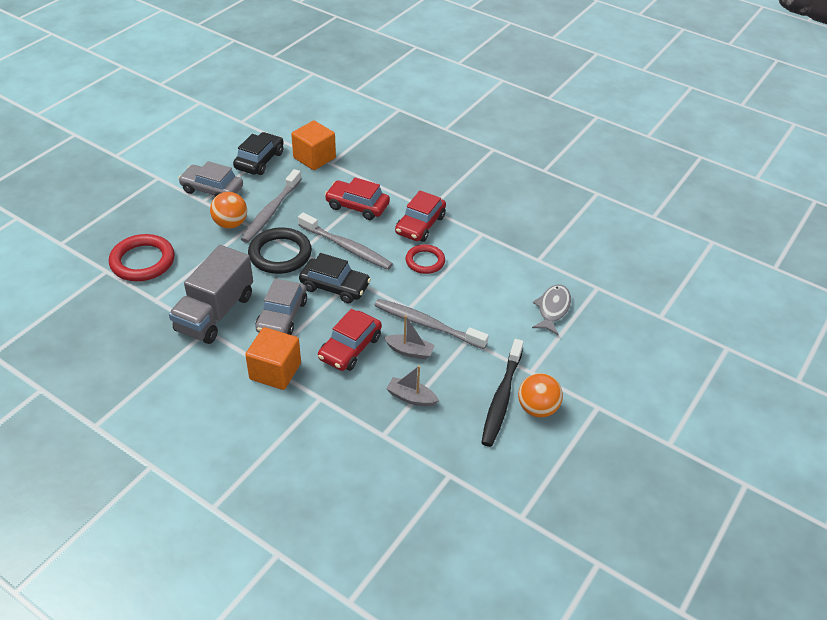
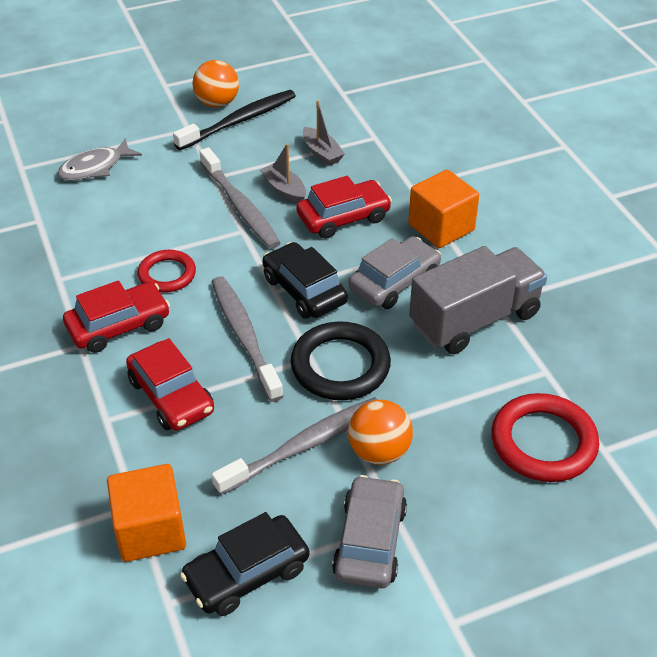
camera: 145 degrees left, 0 degrees up
(212, 189) = (370, 541): grey car -> grey car turned 135 degrees counterclockwise

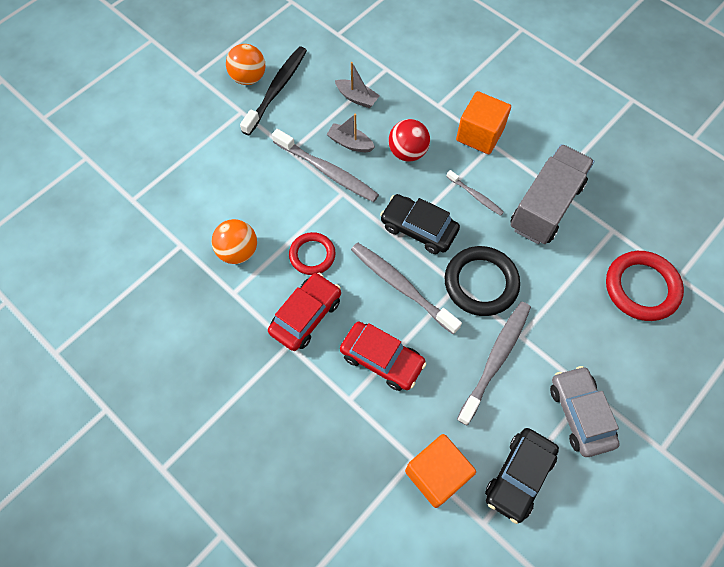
camera: 25 degrees left, 20 degrees up
(95, 167) = (192, 177): grey fish -> none
(343, 217) = (407, 152): red car -> red ball
(379, 451) = (546, 341): orange ball -> orange ball (238, 251)
(394, 282) = (475, 196): grey car -> grey toothbrush

